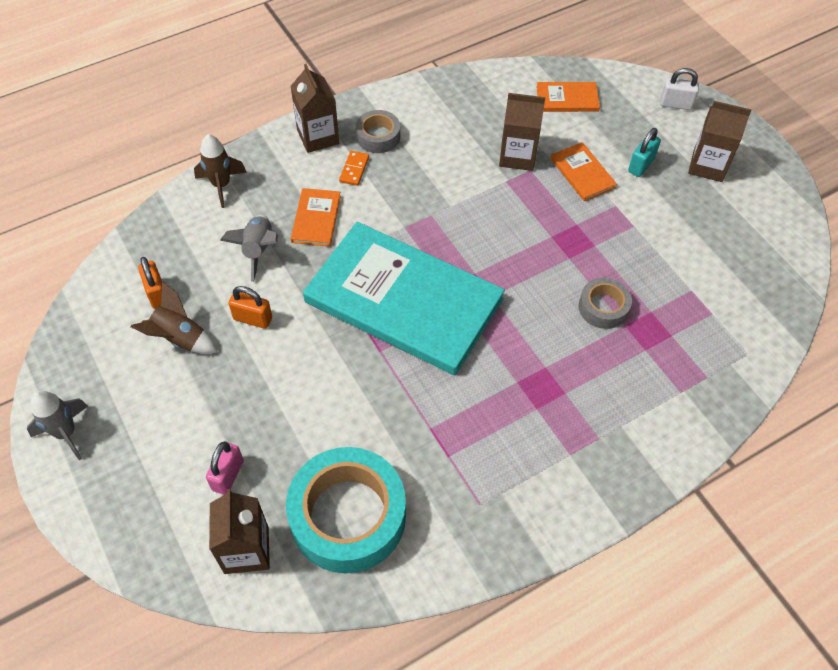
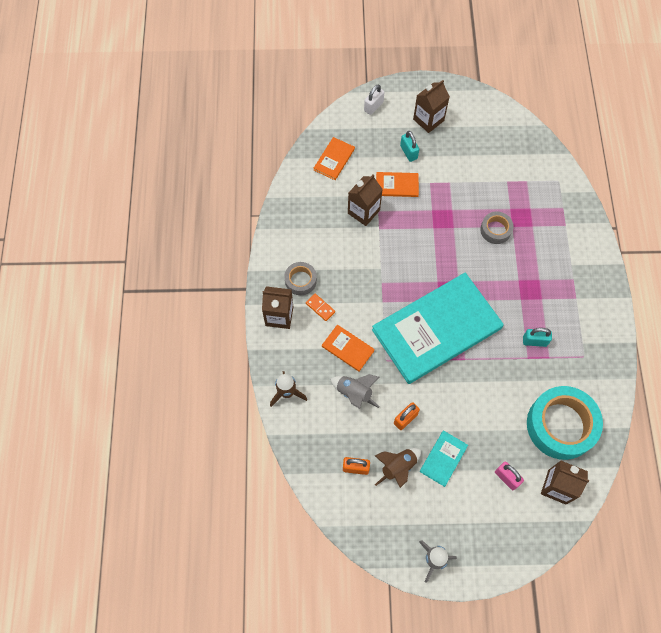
camera: 60 degrees left, 10 degrees up
(218, 385) = (443, 458): none -> turquoise book
(462, 426) = (534, 341): none -> turquoise padlock

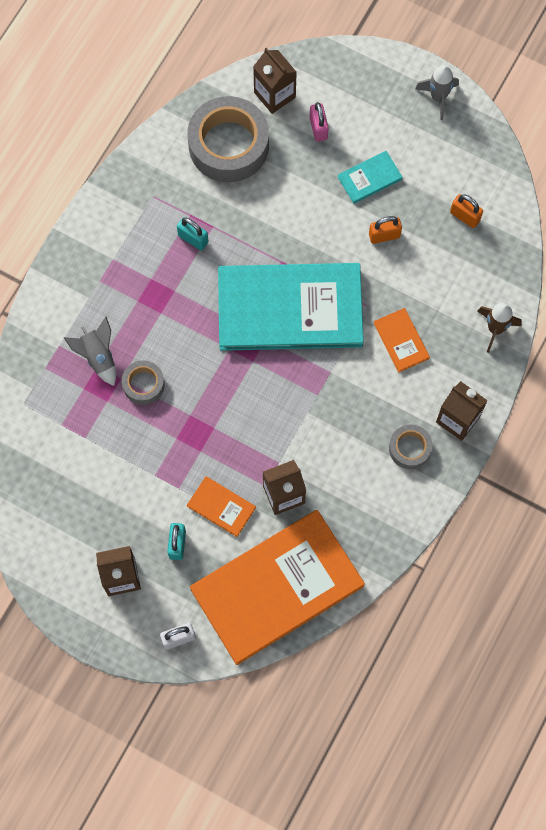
camera: 150 degrees left, 5 degrees up
(320, 308) = (405, 403): orange domino -> none
(334, 159) = (277, 587): orange book -> orange book, size x2.48
(354, 393) = (422, 289): grey rocket -> grey rocket (98, 357)
(398, 467) = (421, 194): brown rocket -> none
(561, 425) = (228, 145): turquoise tape -> grey tape

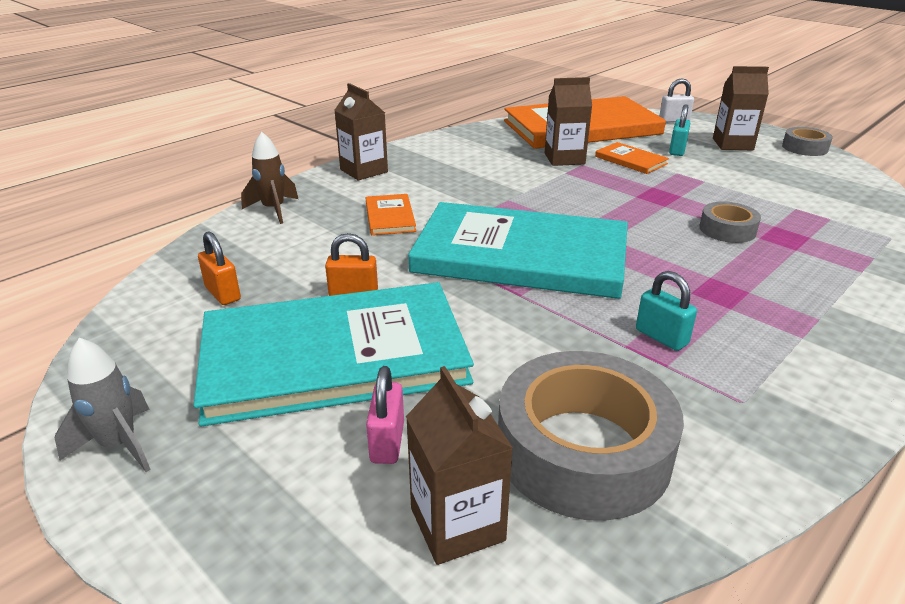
camera: 165 degrees left, 40 degrees down
(98, 357) = (797, 255): grey rocket -> none
(369, 178) = (334, 356): turquoise book -> turquoise book, size x2.48
(410, 448) = (424, 164): grey tape -> grey tape (804, 148)

